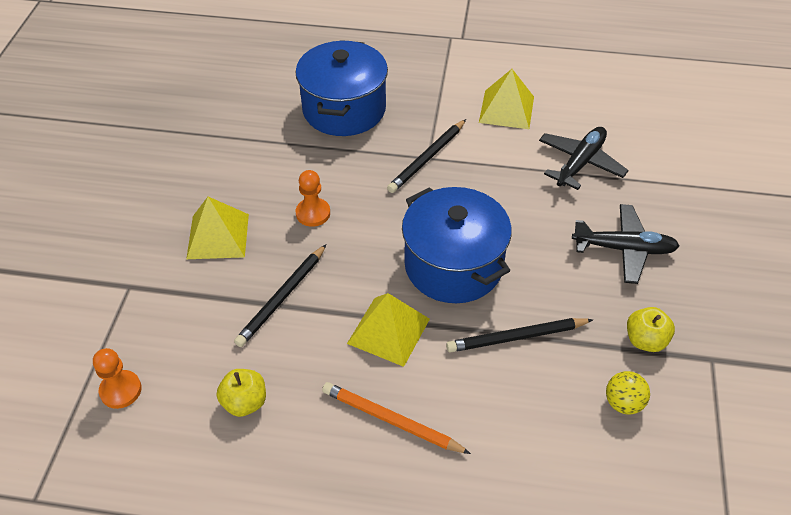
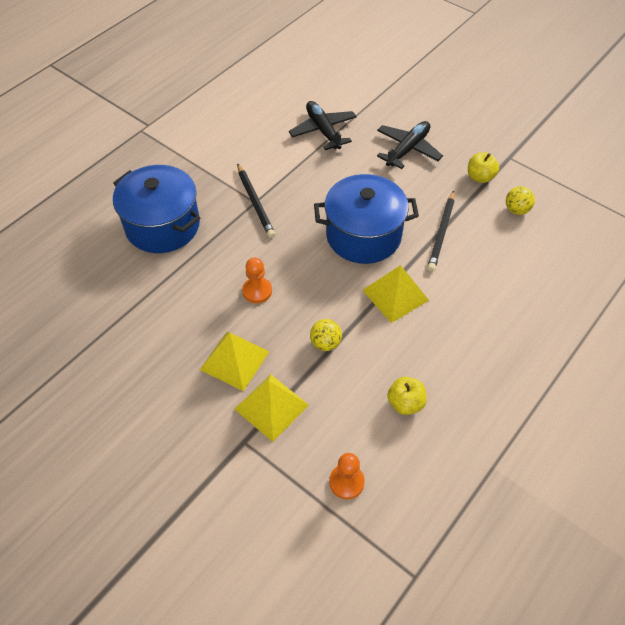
camera: 60 degrees left, 5 degrees up
(282, 297) = (325, 343): black pencil -> yellow ball
(391, 420) = (467, 325): orange pencil -> none
(506, 109) = (243, 139): yellow pyramid -> yellow pyramid (271, 407)

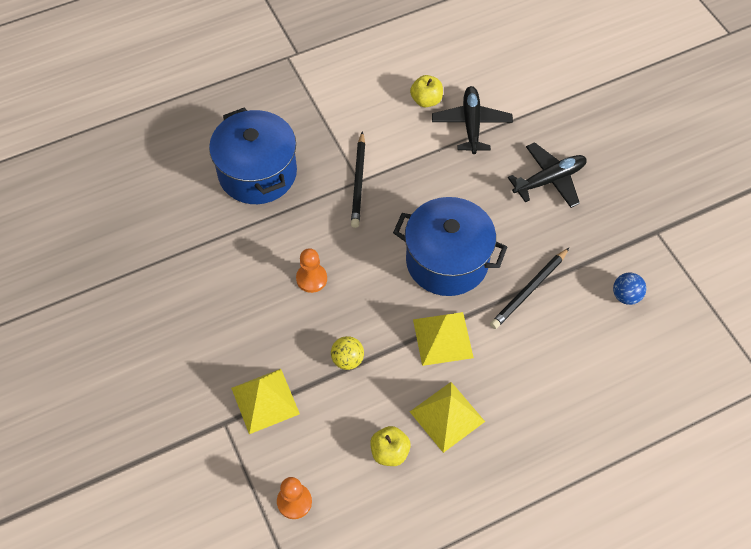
camera: 25 degrees right, 5 degrees up
(235, 360) = (255, 341): yellow pyramid -> yellow pyramid (447, 416)
(480, 177) = (609, 242): yellow apple -> yellow apple (426, 100)
(516, 210) = (626, 296): yellow ball -> blue ball

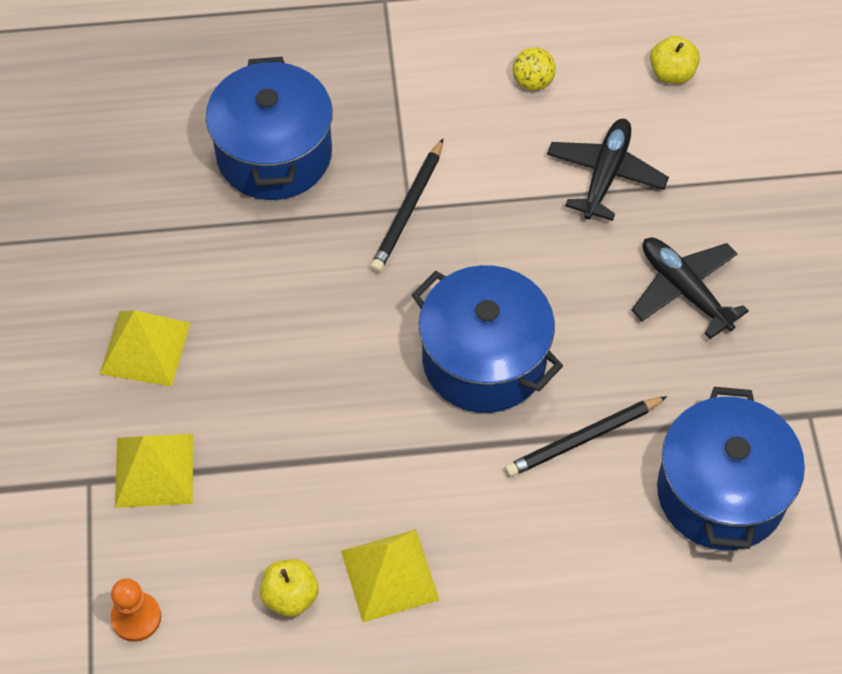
camera: 20 degrees right, 0 degrees up
(311, 279) = (286, 325): orange pawn -> none
(347, 359) = (287, 452): yellow ball -> yellow ball (533, 82)
(426, 100) = (555, 120): yellow apple -> yellow apple (672, 73)
(442, 338) = (430, 466): yellow pyramid -> yellow pyramid (145, 348)
(549, 180) = (684, 290): black plane -> black plane turned 120 degrees counterclockwise
(626, 296) = (721, 492): blue ball -> blue pot

